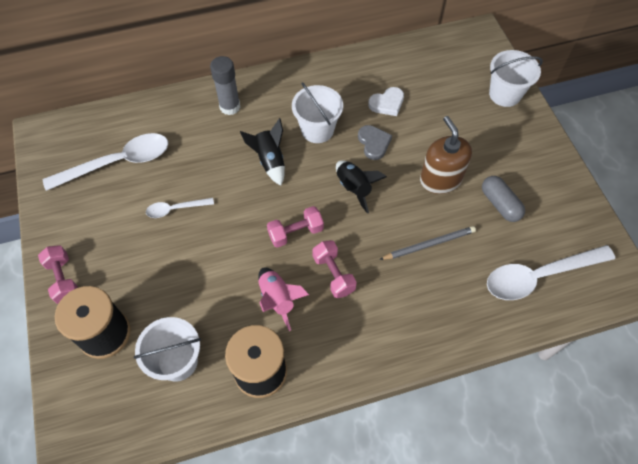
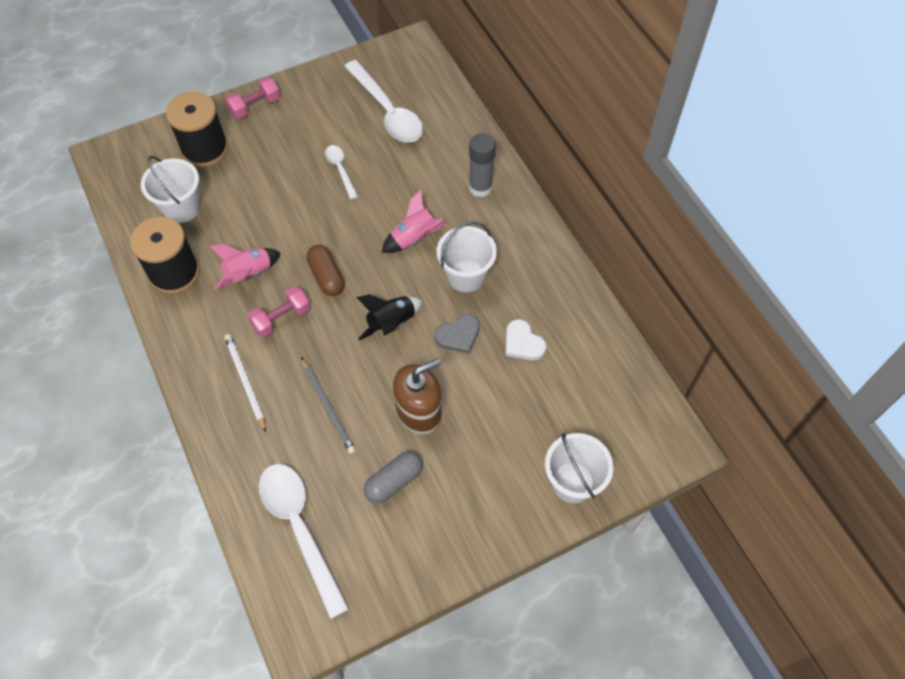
camera: 80 degrees right, 0 degrees up
(270, 161) = (414, 238): black rocket -> pink rocket
(295, 233) = (326, 277): pink dumbbell -> brown capsule
(396, 310) = (245, 381): none -> white pencil

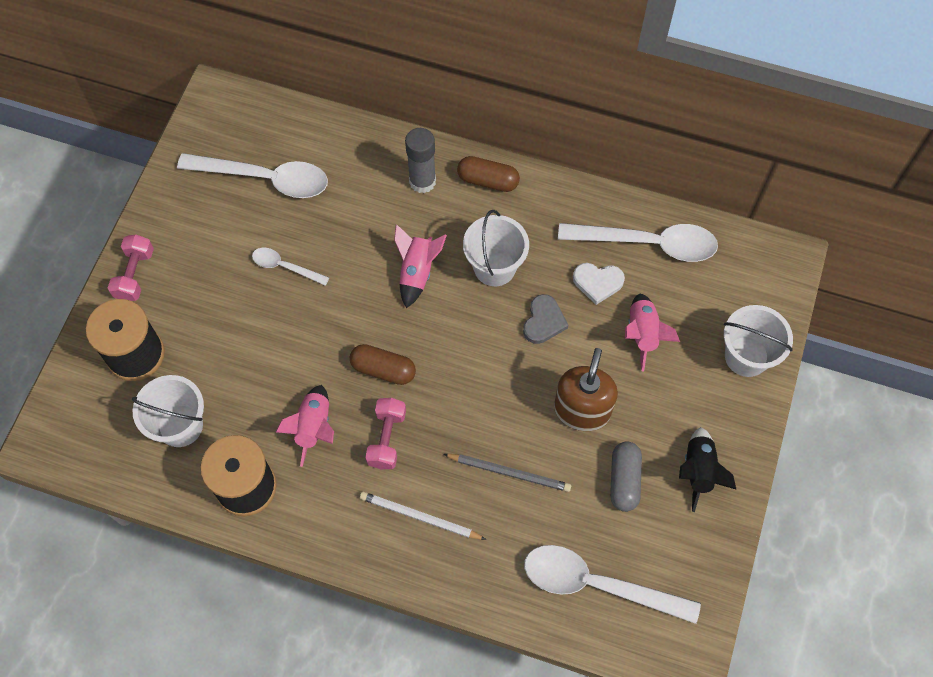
camera: 45 degrees left, 5 degrees up
(391, 323) = (480, 359): black rocket -> black rocket (698, 471)
(515, 402) = (642, 334): none -> pink rocket
(523, 220) = (488, 180): none -> brown capsule
(587, 348) = (648, 243): none -> white spoon

